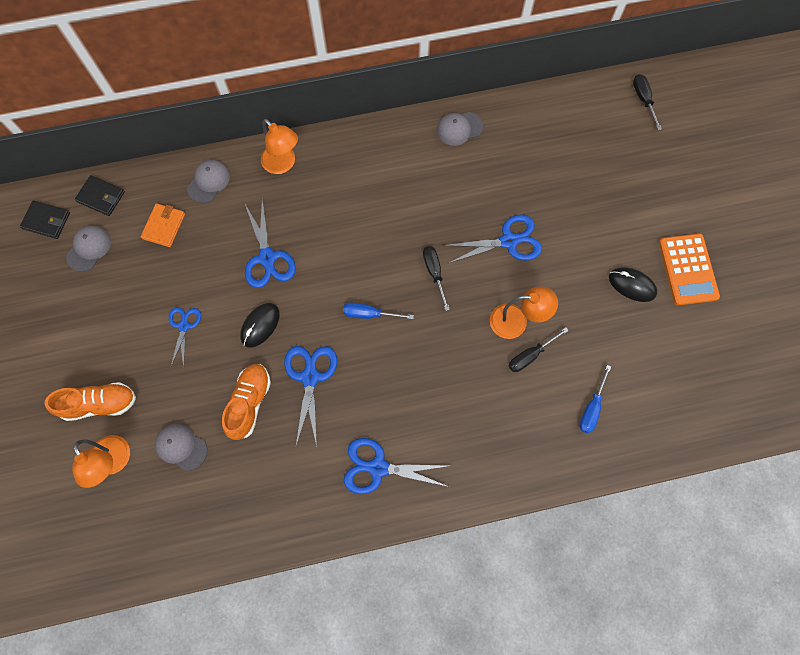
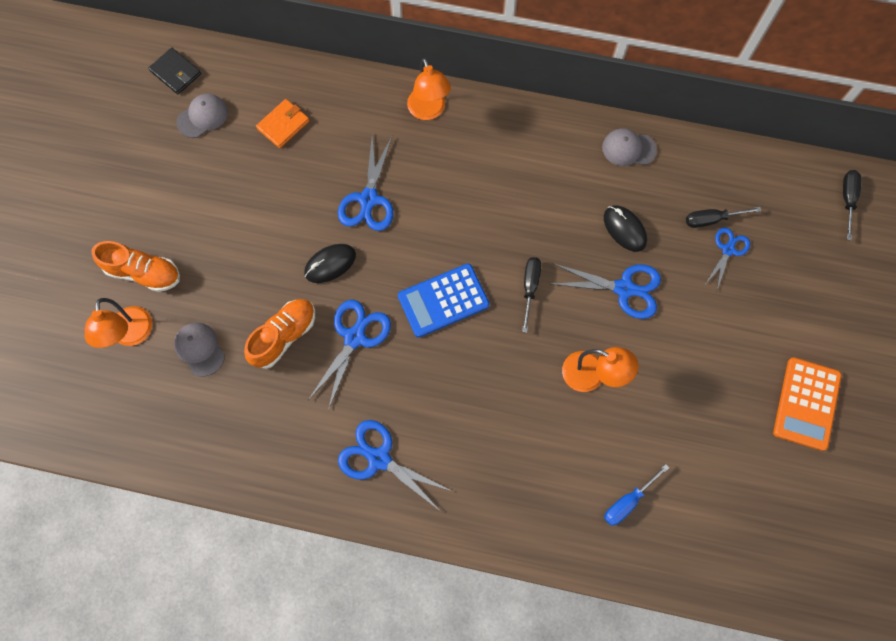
camera: 25 degrees right, 0 degrees up
(101, 197) = (237, 70): black wallet -> none
(184, 326) = (256, 232): blue scissors -> blue scissors (728, 250)
(209, 182) = (347, 98): grey cap -> none
(369, 314) = (443, 301): blue screwdriver -> blue calculator
(530, 355) = (589, 417): black screwdriver -> black screwdriver (711, 219)
(632, 285) = (735, 393): black mouse -> black mouse (624, 229)

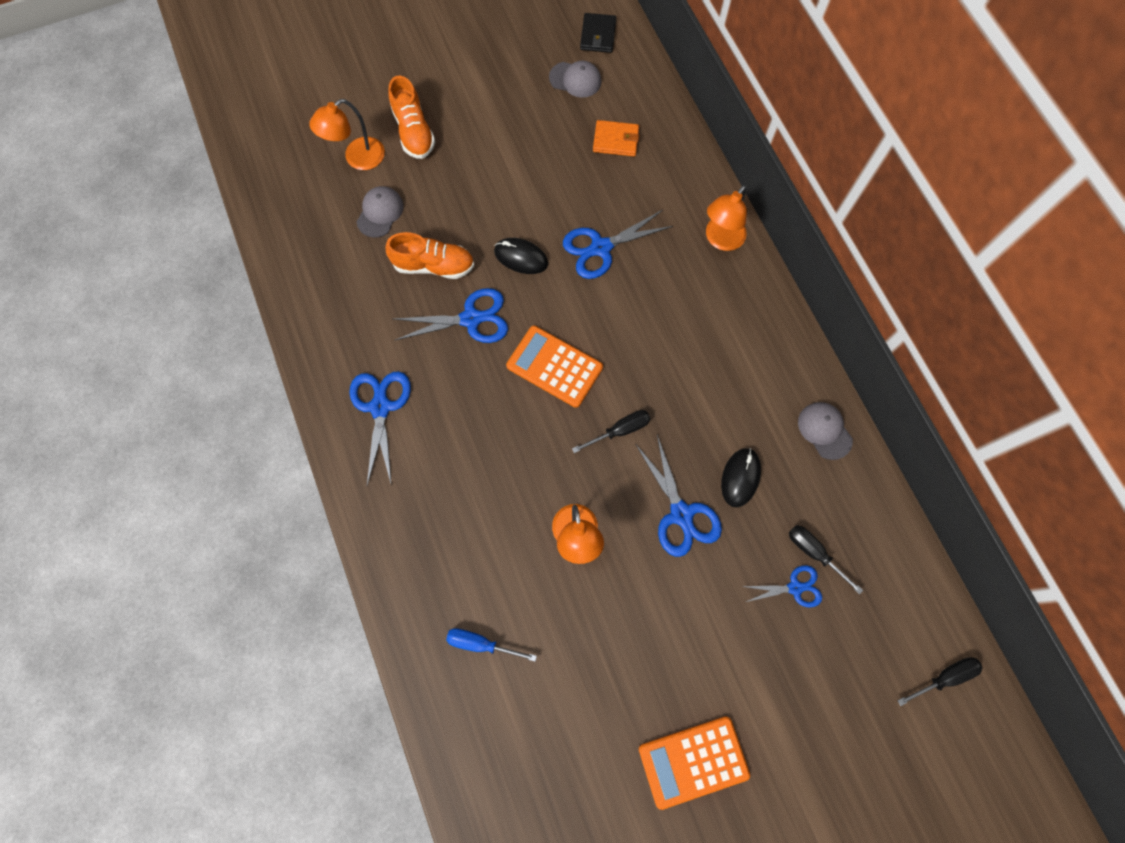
camera: 55 degrees right, 0 degrees up
(443, 301) = (554, 367): blue calculator -> orange calculator

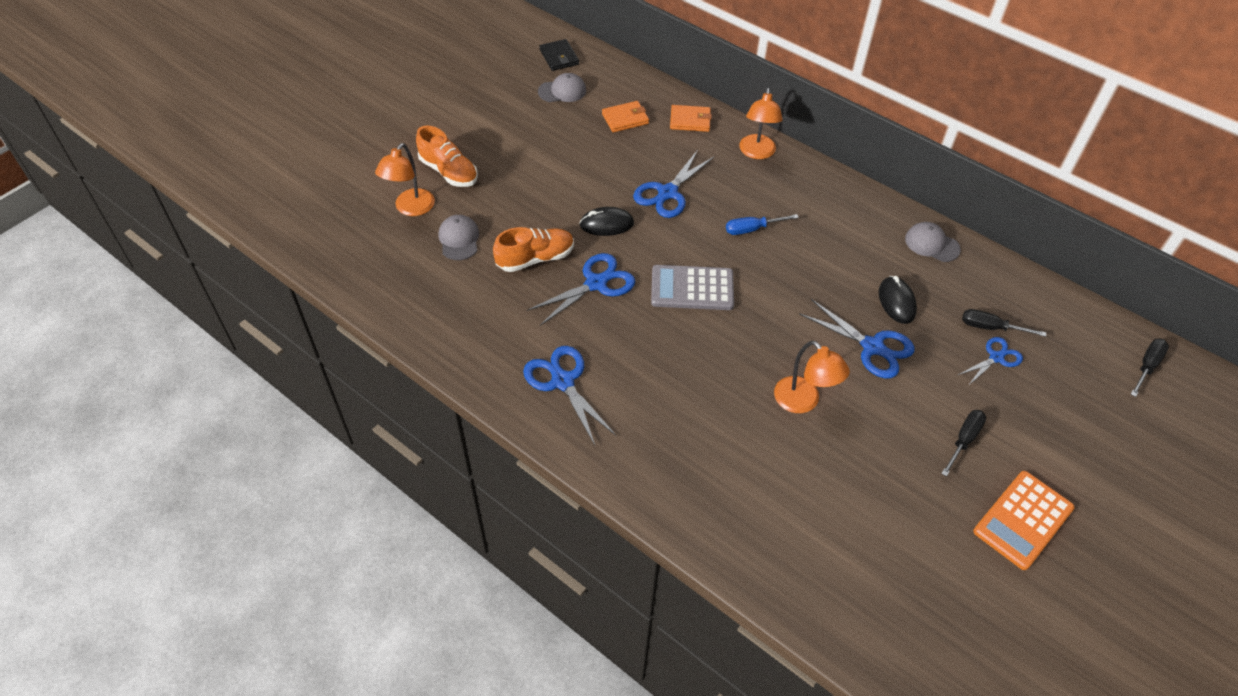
camera: 30 degrees left, 20 degrees down
(481, 643) = (785, 521): blue screwdriver -> blue screwdriver (752, 229)
(554, 367) = (692, 288): orange calculator -> grey calculator
(620, 430) = (779, 310): black screwdriver -> black screwdriver (964, 440)
(679, 170) = (690, 120): none -> orange wallet

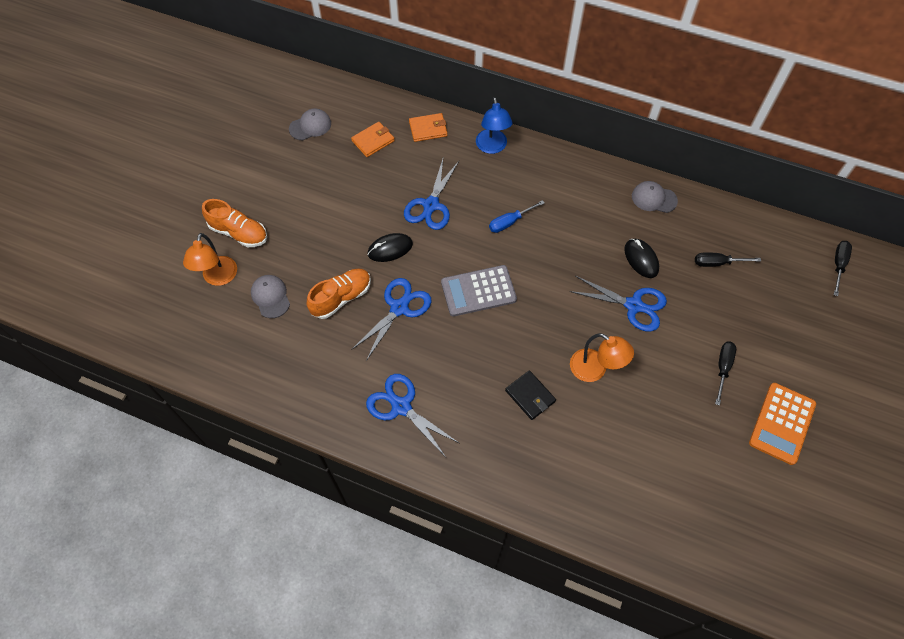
camera: 15 degrees left, 10 degrees up
(559, 57) = (296, 92): black wallet -> black wallet (530, 396)
(757, 153) = (492, 147): orange lamp -> blue lamp
(996, 358) = (728, 289): blue scissors -> none

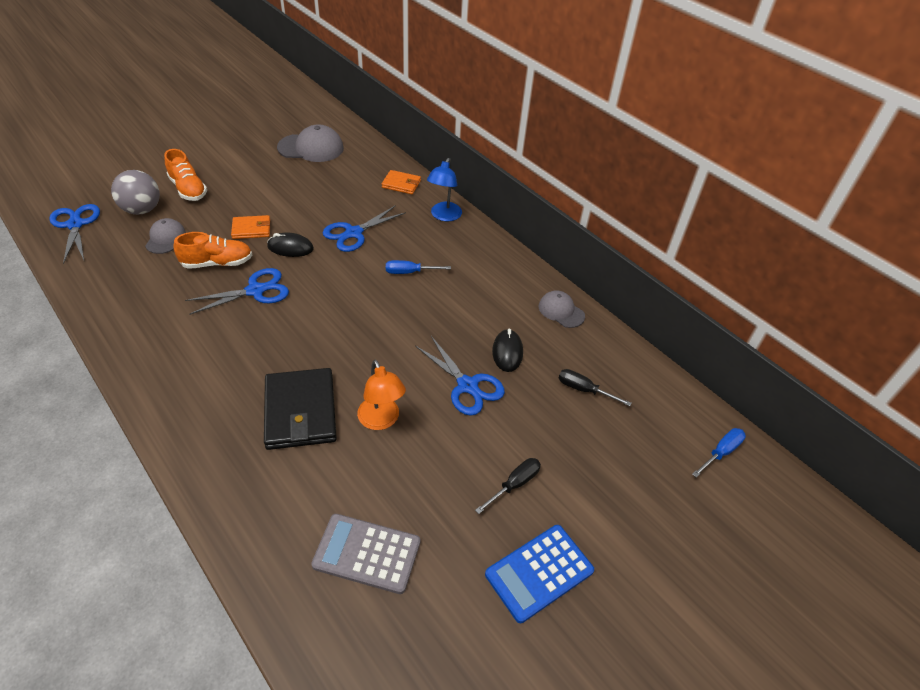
camera: 25 degrees right, 15 degrees down
(218, 278) = (142, 210): orange lamp -> grey ball
(310, 126) = (311, 148): grey cap -> grey cap, size x1.65
(373, 141) = (349, 174): orange wallet -> orange wallet (251, 229)
(401, 406) = (182, 363): blue scissors -> blue scissors (75, 225)
(478, 291) = (334, 309): grey calculator -> grey calculator (367, 553)
(530, 396) = (300, 411): black wallet -> black wallet, size x1.85
(782, 423) = (539, 573): orange calculator -> blue calculator
(838, 265) = (721, 452): black screwdriver -> blue screwdriver

